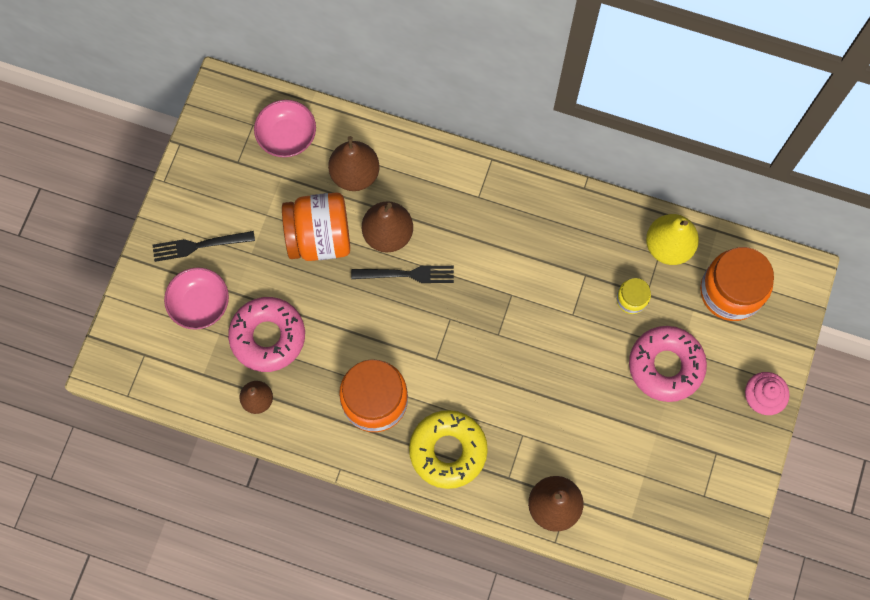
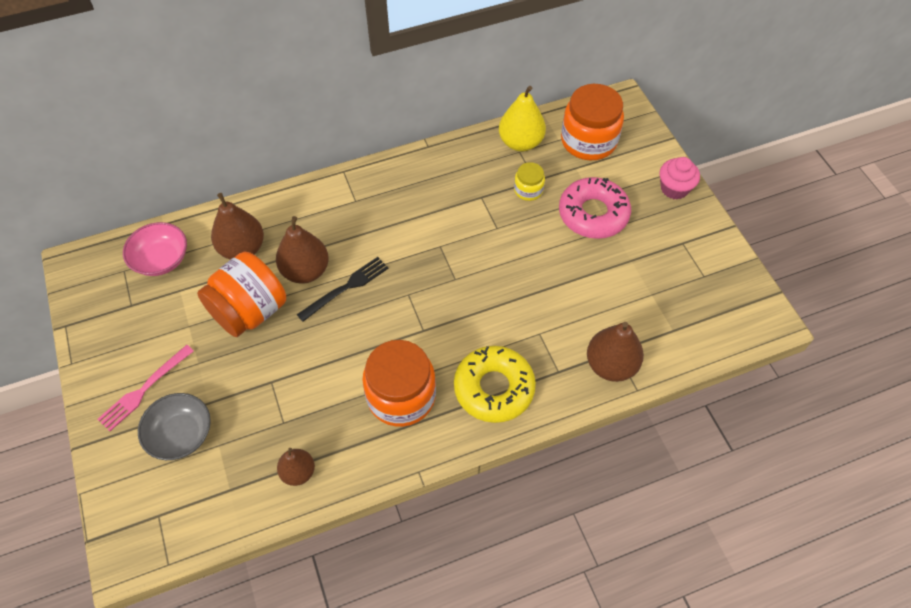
camera: 40 degrees left, 15 degrees down
(199, 245) = (144, 389): black fork -> pink fork
(200, 304) = (181, 434): pink bowl -> grey bowl
(268, 336) = (266, 415): pink donut -> none

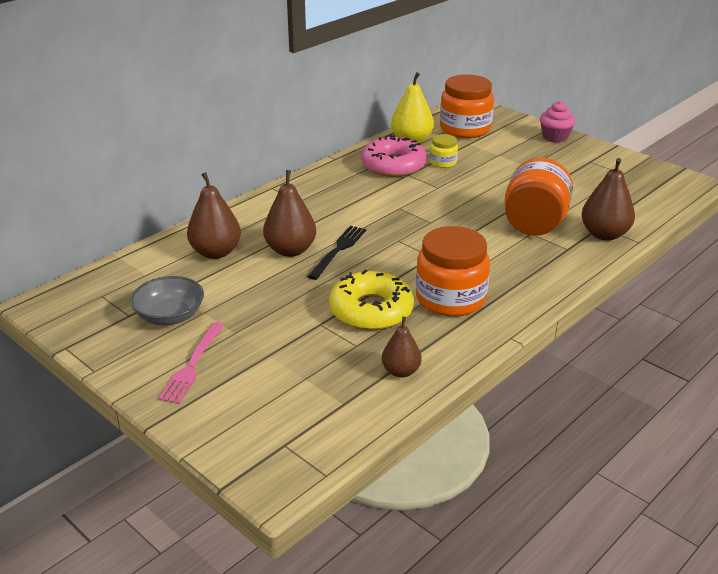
camera: 25 degrees left, 25 degrees down
(161, 259) = (137, 279): pink bowl -> none
(181, 434) = (259, 383): grey bowl -> grey bowl (170, 316)
(250, 311) = (258, 287): orange jar -> orange jar (534, 224)
(494, 388) = (525, 272): yellow donut -> yellow donut (371, 310)
(593, 214) = (507, 163): pink donut -> pink donut (393, 165)

